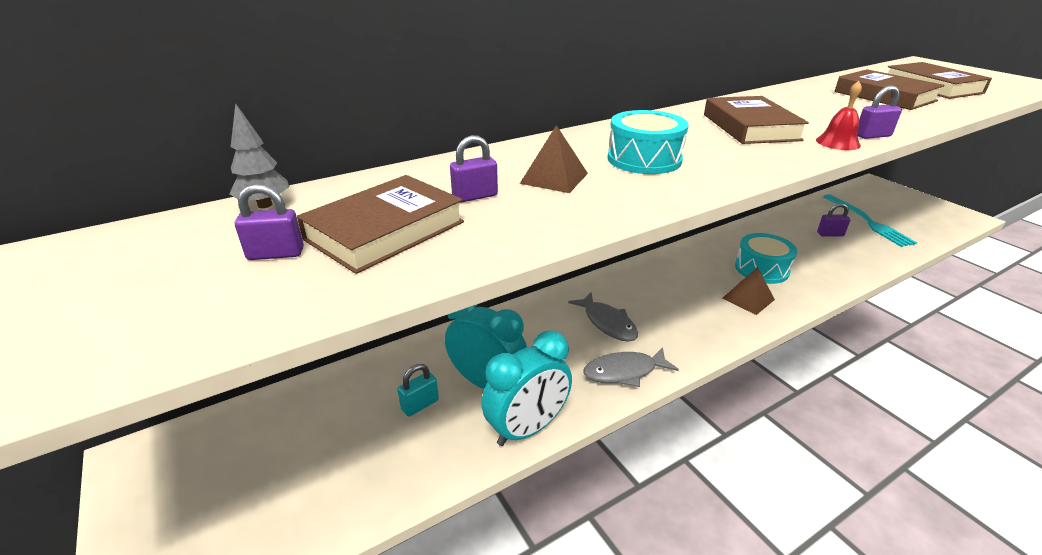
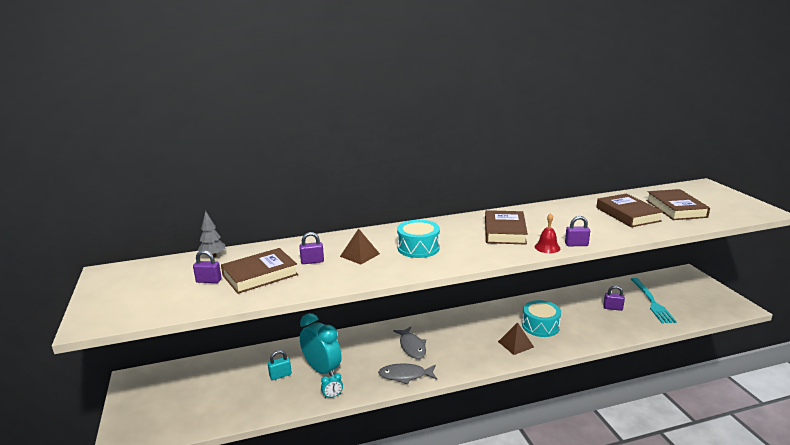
camera: 15 degrees right, 10 degrees down
(527, 428) = (332, 396): turquoise clock -> turquoise clock, size x0.41

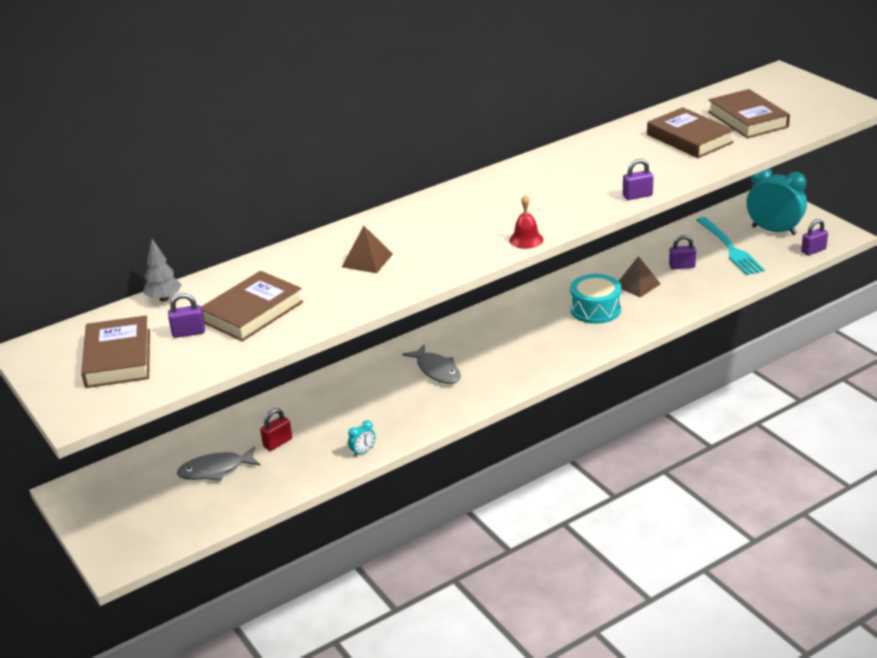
camera: 15 degrees left, 10 degrees up
(280, 375) = (277, 443): turquoise padlock -> red padlock
(312, 261) = (309, 281): purple padlock -> purple padlock (813, 250)
(322, 370) = (331, 424): turquoise clock -> turquoise clock (774, 230)
(405, 375) = (445, 408): grey fish -> grey fish (215, 470)
(418, 248) = (439, 236): turquoise drum -> none
(505, 231) = (541, 192): brown book -> brown book (118, 358)
(515, 344) = (571, 339): brown pyramid -> brown pyramid (637, 285)
(547, 247) = (603, 206): red bell -> red bell (526, 240)

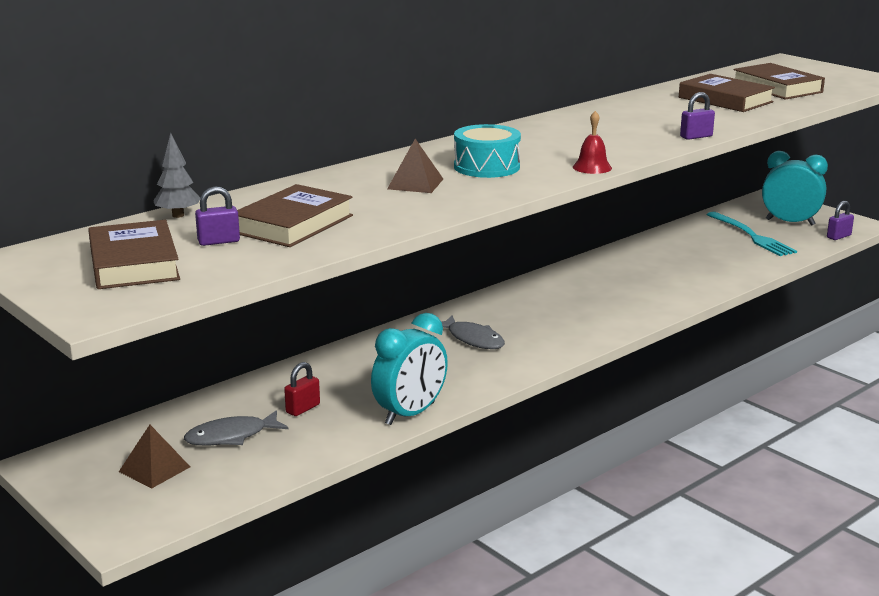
camera: 10 degrees left, 10 degrees down
(363, 452) = (410, 414): turquoise clock -> turquoise clock, size x2.45
(595, 309) = (631, 285): turquoise drum -> turquoise drum (486, 167)
(637, 285) = (668, 265): brown pyramid -> brown pyramid (154, 469)
(682, 266) = (708, 250): purple padlock -> none

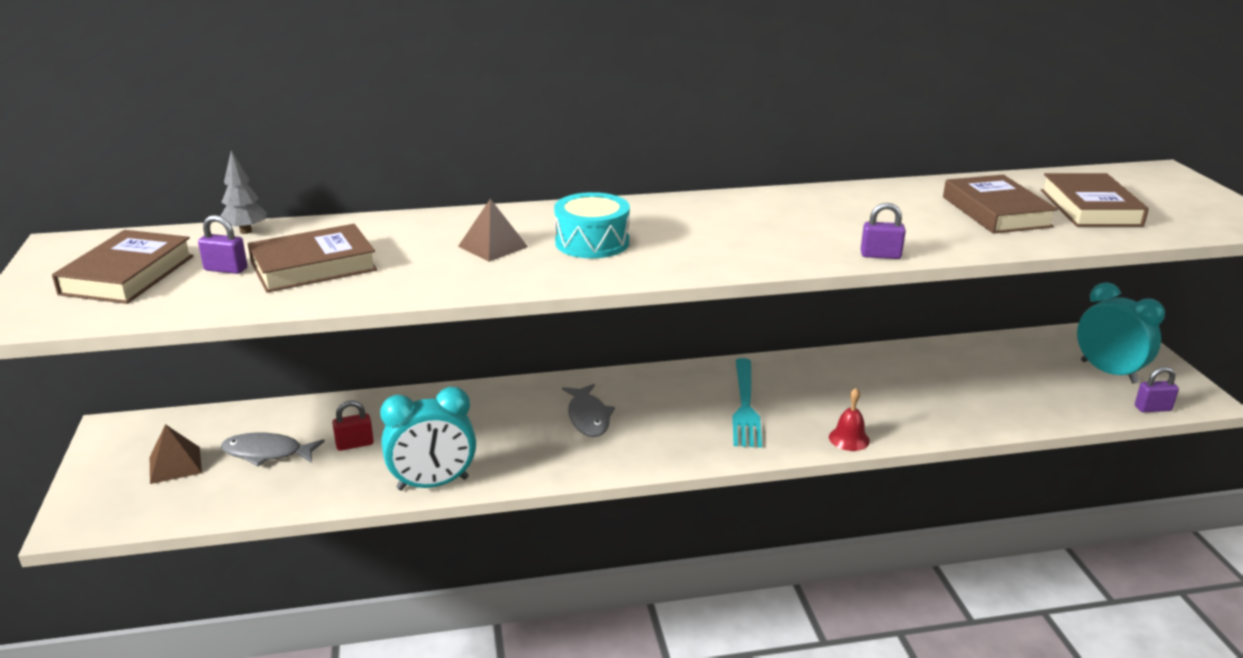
camera: 30 degrees right, 5 degrees up
(592, 167) = (697, 269): red bell -> red bell (849, 439)
(752, 236) = (1038, 378): turquoise fork -> turquoise fork (745, 406)

